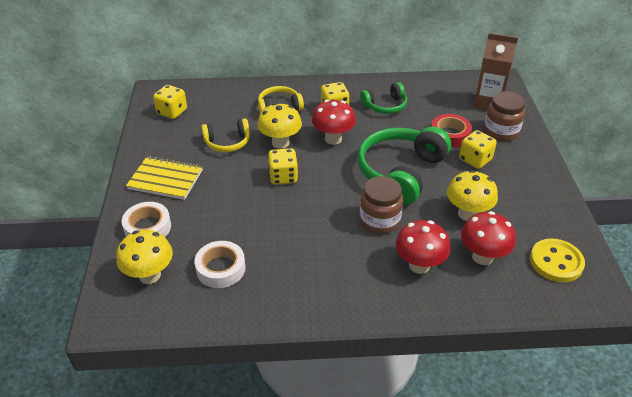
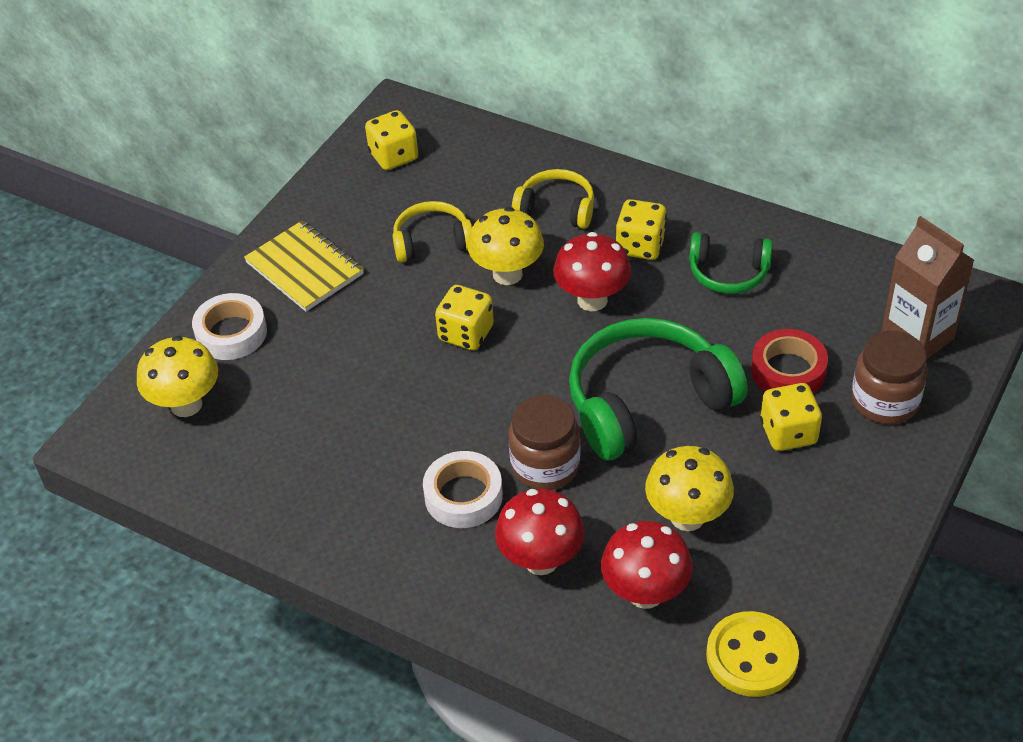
camera: 35 degrees right, 5 degrees up
(221, 268) = (277, 436): white tape -> white tape (463, 496)
(227, 142) = (432, 242): yellow headphones -> yellow headphones turned 150 degrees clockwise

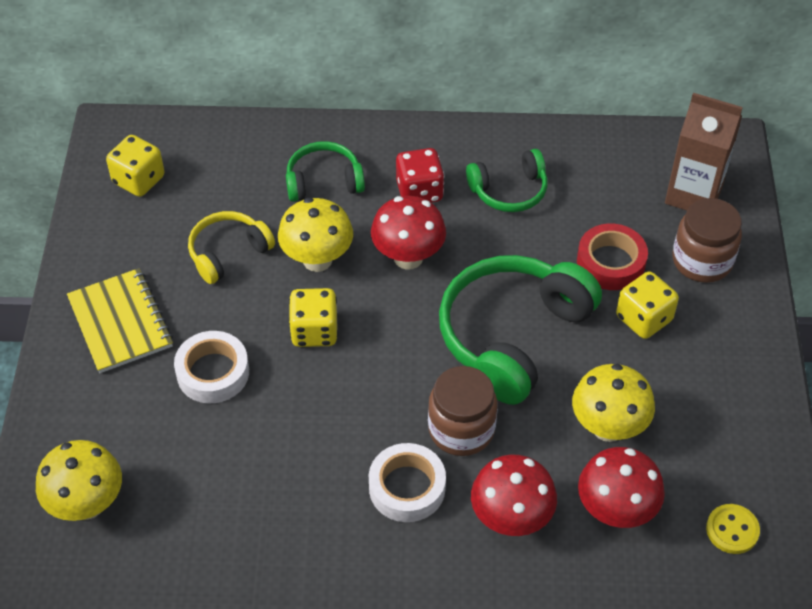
camera: 30 degrees left, 5 degrees up
(231, 333) = (88, 415): white tape -> white tape (213, 372)
(305, 268) = (120, 322): yellow notebook -> yellow notebook turned 45 degrees clockwise
(556, 209) = (324, 181): yellow headphones -> green headphones
(640, 246) = (419, 191): yellow dice -> red dice
(751, 656) = (732, 530): yellow button -> yellow button, size x0.63

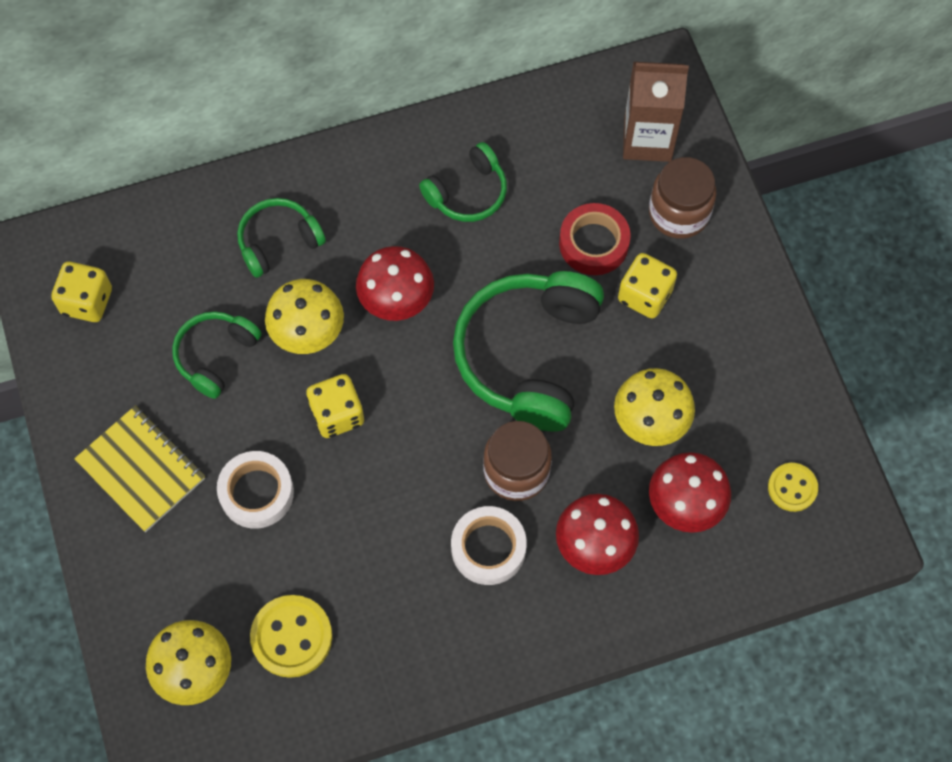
camera: 20 degrees left, 15 degrees up
(188, 504) = (291, 637): none -> yellow button
(228, 253) = (215, 356): yellow headphones -> green headphones
(419, 191) = (379, 222): red dice -> none

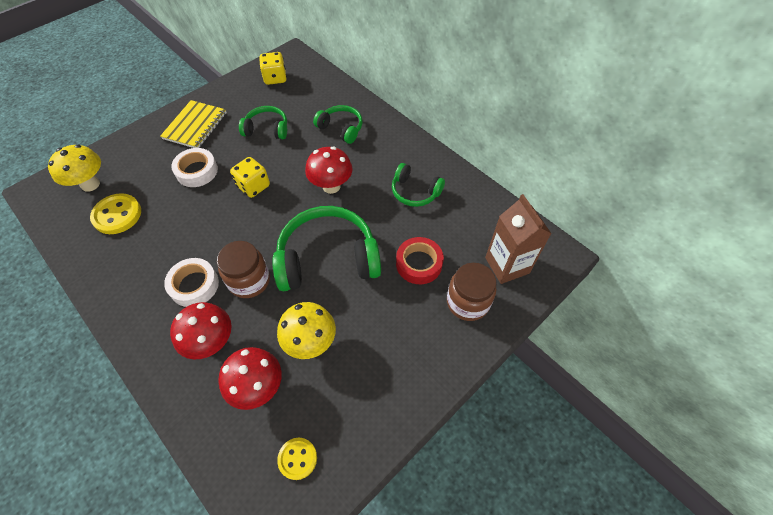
camera: 65 degrees right, 10 degrees down
(308, 334) = (295, 158): yellow mushroom -> none
(644, 295) = (399, 305): yellow dice -> none

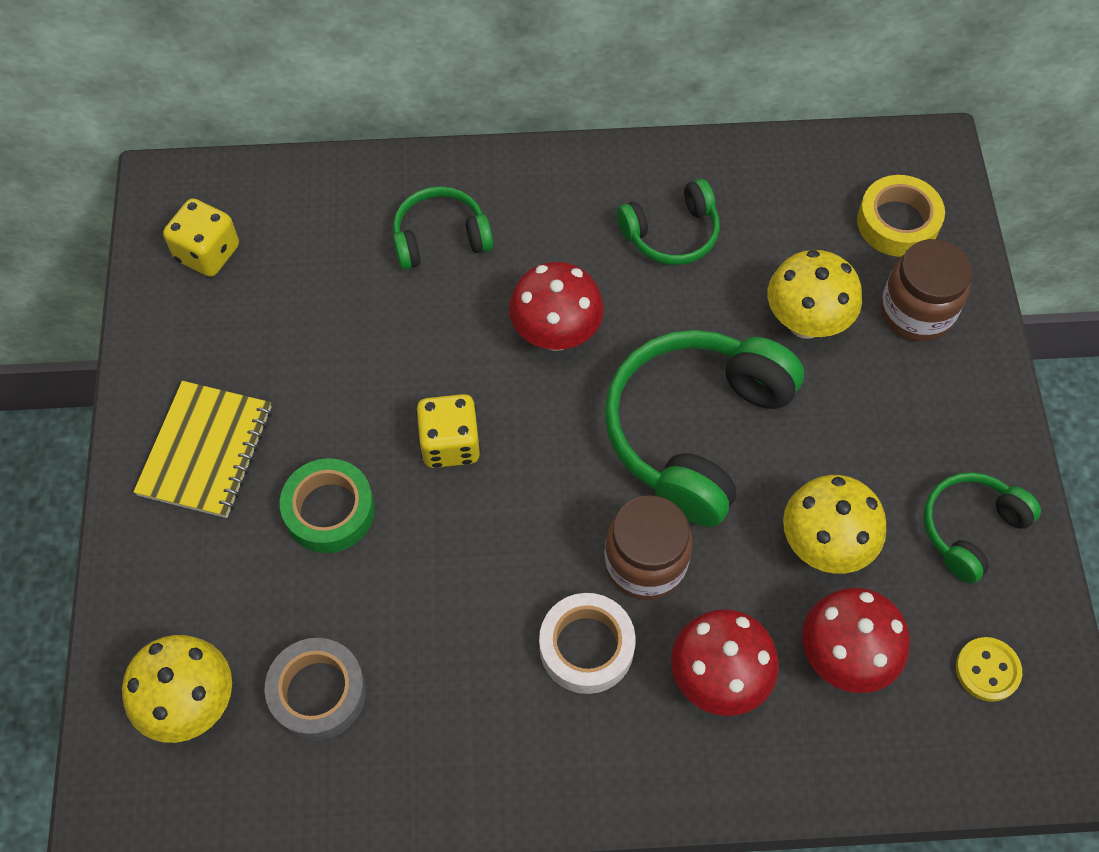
camera: 50 degrees left, 5 degrees up
(117, 215) = (318, 692): yellow button -> grey tape
(195, 126) = (206, 451): yellow notebook -> yellow notebook turned 45 degrees clockwise
(197, 171) = (329, 510): white tape -> green tape
(267, 129) = (331, 345): green headphones -> green headphones (970, 529)
(419, 264) = (805, 322): red tape -> yellow mushroom
(507, 265) = (897, 222): brown carton -> yellow tape

